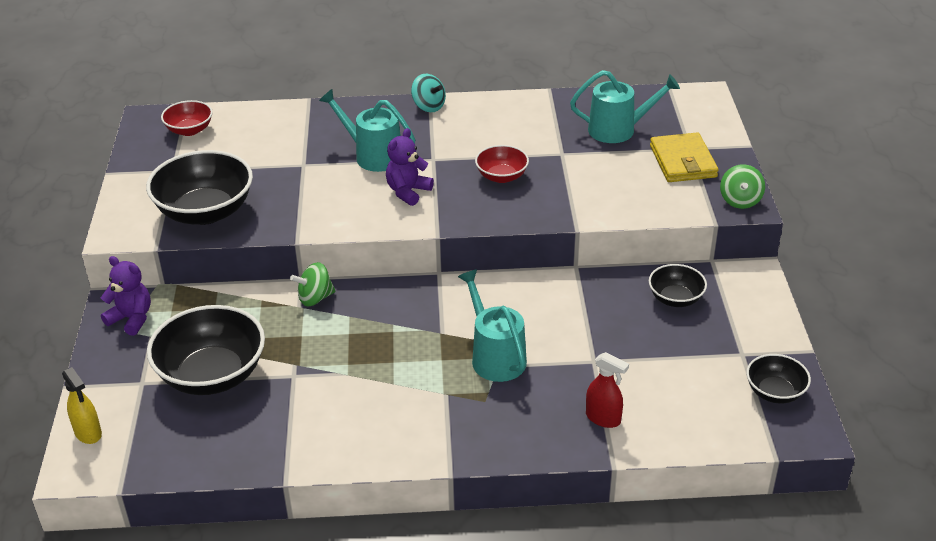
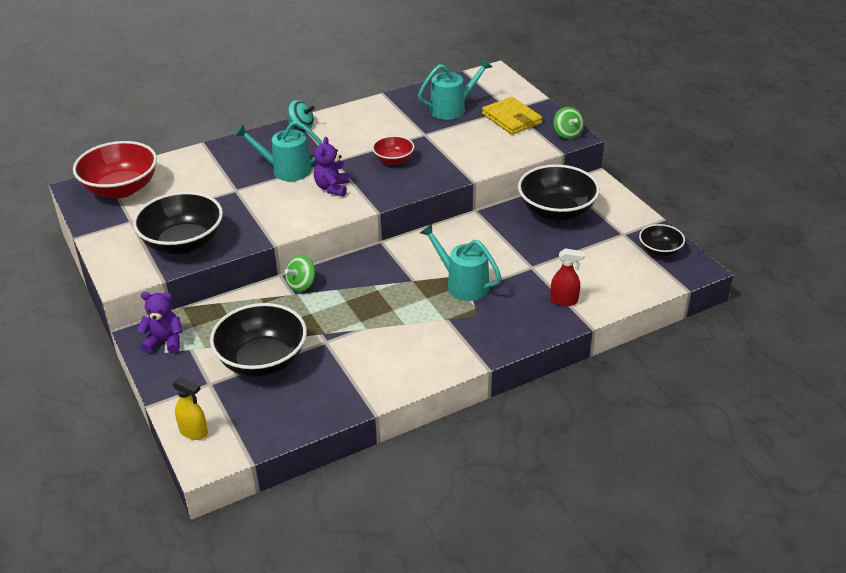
camera: 25 degrees left, 0 degrees up
(189, 130) = (121, 189): red bowl -> red bowl, size x1.88
(675, 299) = (556, 212): black bowl -> black bowl, size x1.88

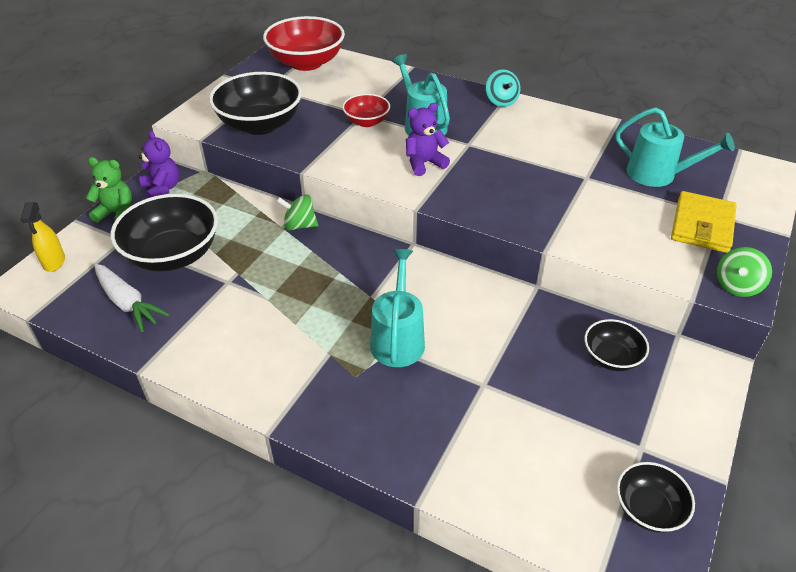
camera: 55 degrees right, 5 degrees up
(168, 378) = (117, 213): none -> green teddy bear
(294, 401) = (127, 303): none -> white carrot
(393, 160) = (515, 178): red bowl -> red bowl (366, 122)
(556, 212) = (611, 358): black bowl -> black bowl, size x0.53
(564, 301) = (447, 447): red spray bottle -> none

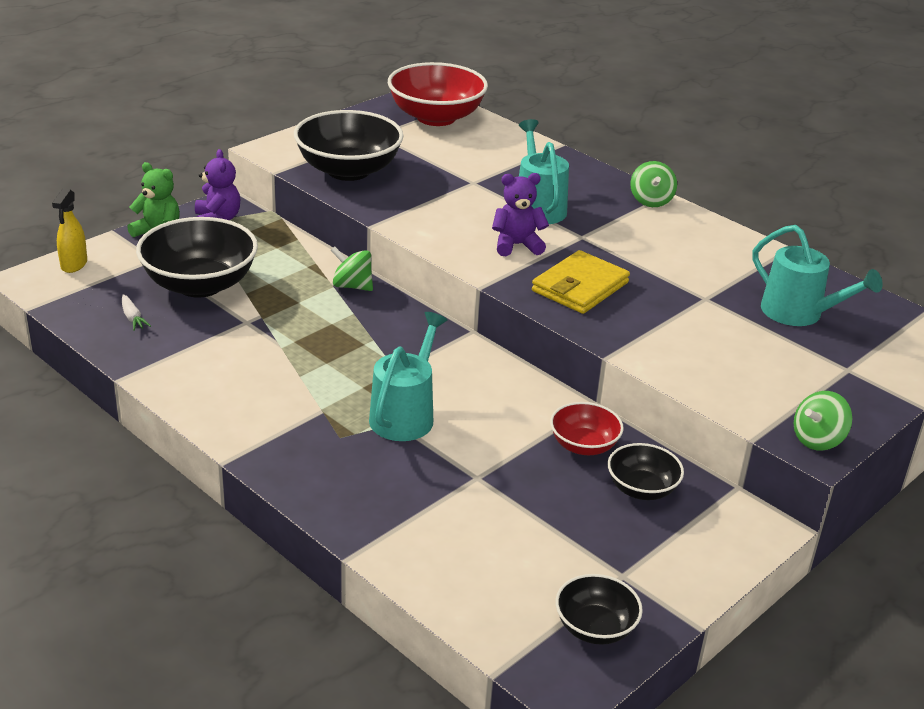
camera: 15 degrees right, 10 degrees down
(127, 303) = (132, 318): white carrot -> white carrot, size x0.51
(366, 122) = (473, 191): red bowl -> red bowl (583, 445)
(501, 101) = (651, 201): turquoise spinning top -> green spinning top
(702, 225) = (818, 374): yellow wallet -> yellow wallet (580, 287)

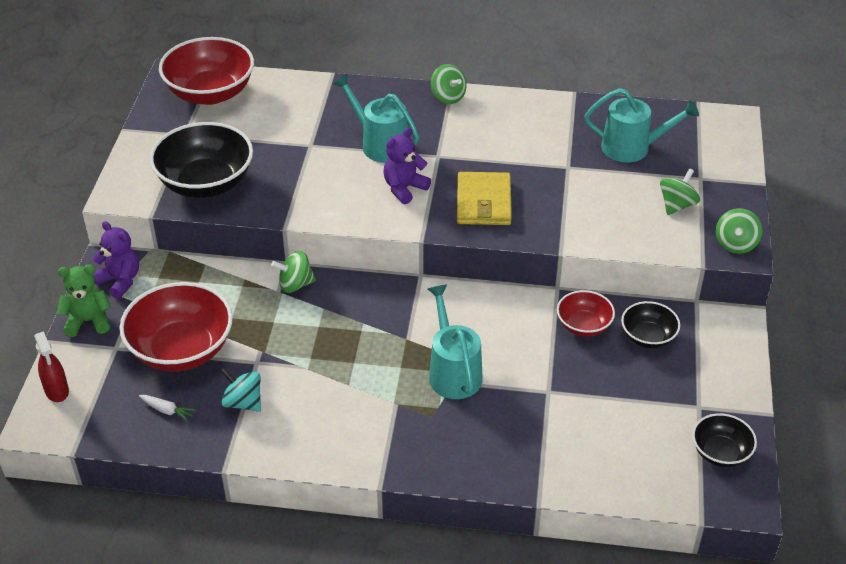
camera: 35 degrees left, 10 degrees up
(74, 265) = (57, 391): yellow spray bottle -> red spray bottle
(197, 343) = (243, 402): none -> turquoise spinning top
(200, 285) = (181, 350): black bowl -> red bowl
(789, 378) = (677, 205): none -> green spinning top

